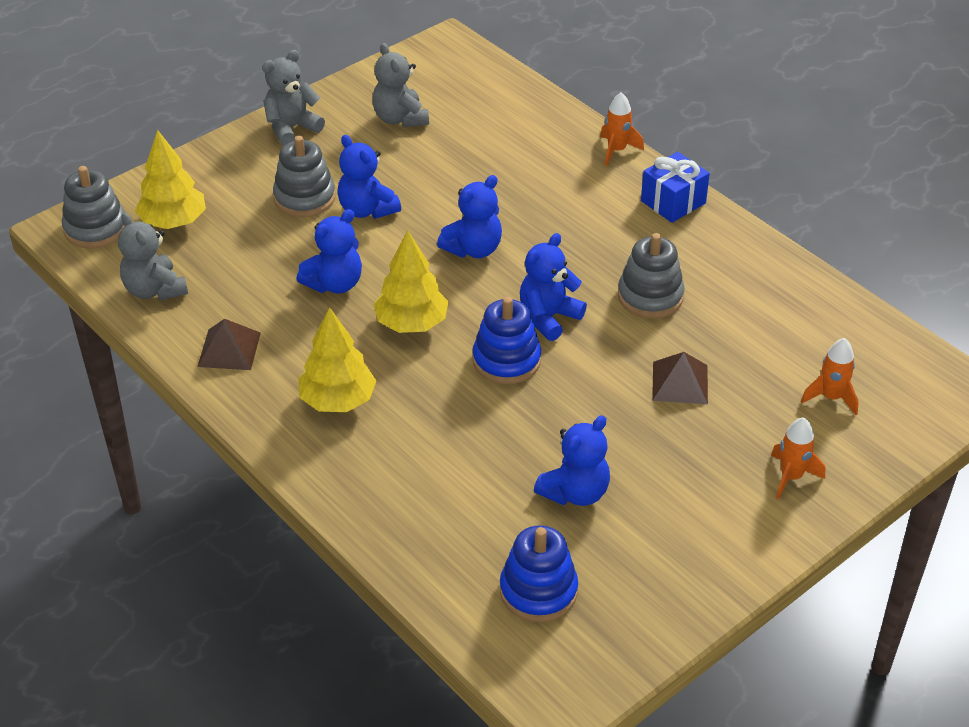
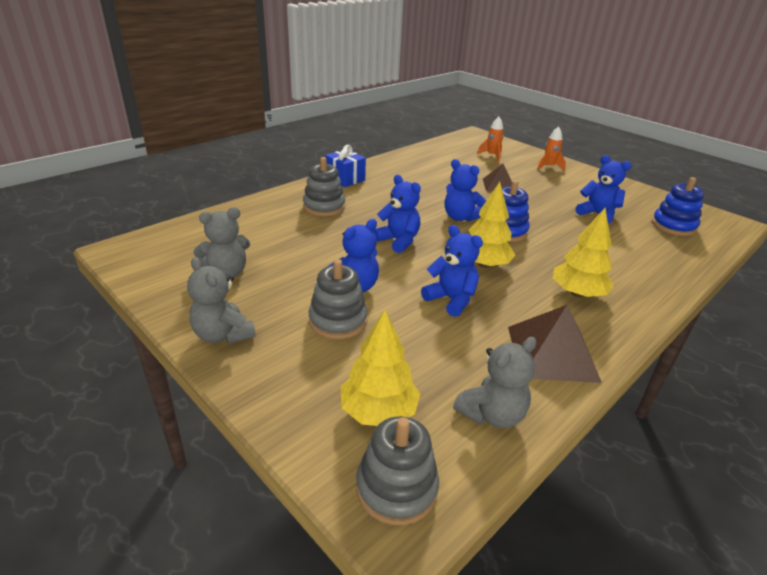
camera: 95 degrees left, 10 degrees down
(229, 349) = (552, 353): brown pyramid -> brown pyramid, size x1.58
(616, 150) = (290, 191): orange rocket -> none
(650, 296) = (432, 189): grey stacking toy -> grey stacking toy (324, 207)

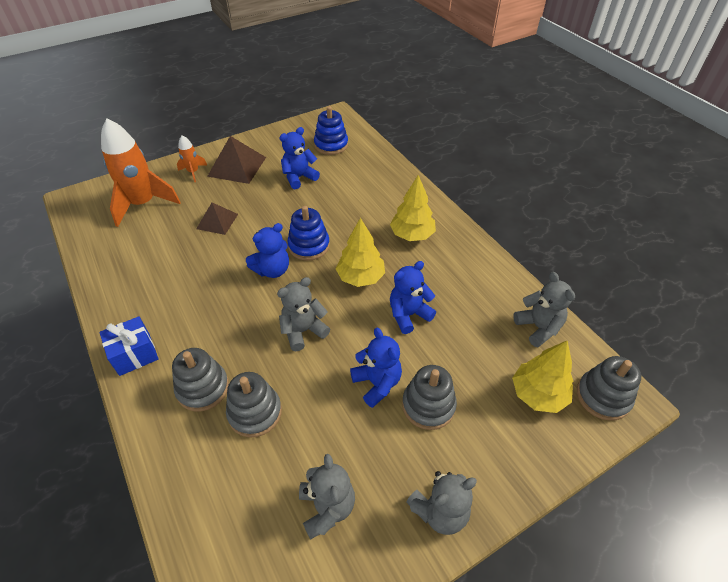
camera: 75 degrees left, 15 degrees up
(308, 230) = (255, 412): none -> grey stacking toy
(398, 241) = (303, 331): blue teddy bear -> grey teddy bear
(492, 156) = (143, 204): orange rocket -> orange rocket, size x2.09
(552, 353) = (479, 274): brown pyramid -> brown pyramid (237, 166)

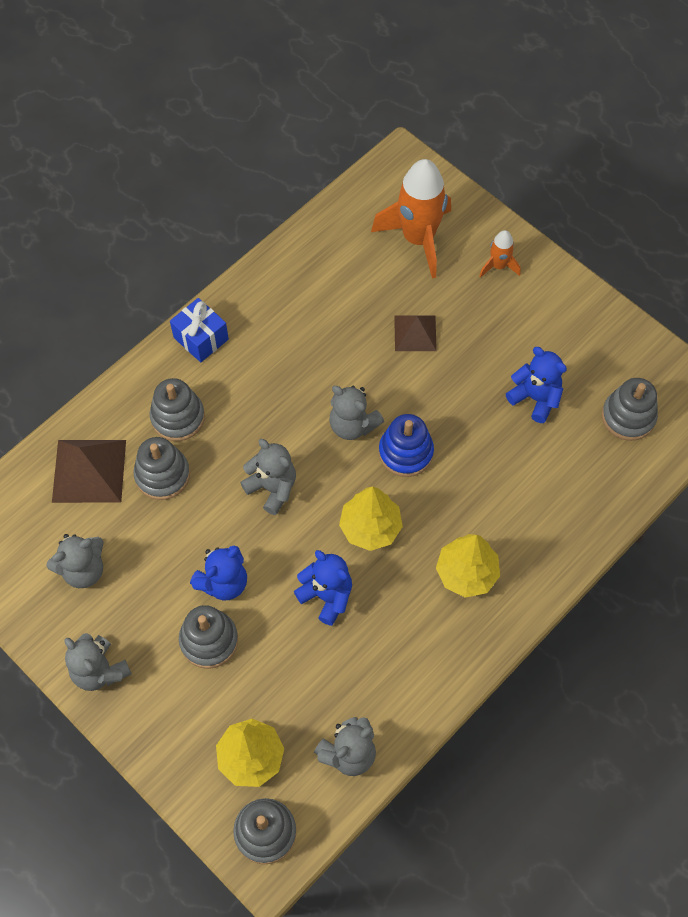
camera: 75 degrees right, 15 degrees up
(237, 166) = (530, 312): brown pyramid -> brown pyramid (89, 470)
(272, 270) = (352, 425): blue teddy bear -> grey teddy bear
(331, 145) = (628, 417): blue stacking toy -> grey stacking toy

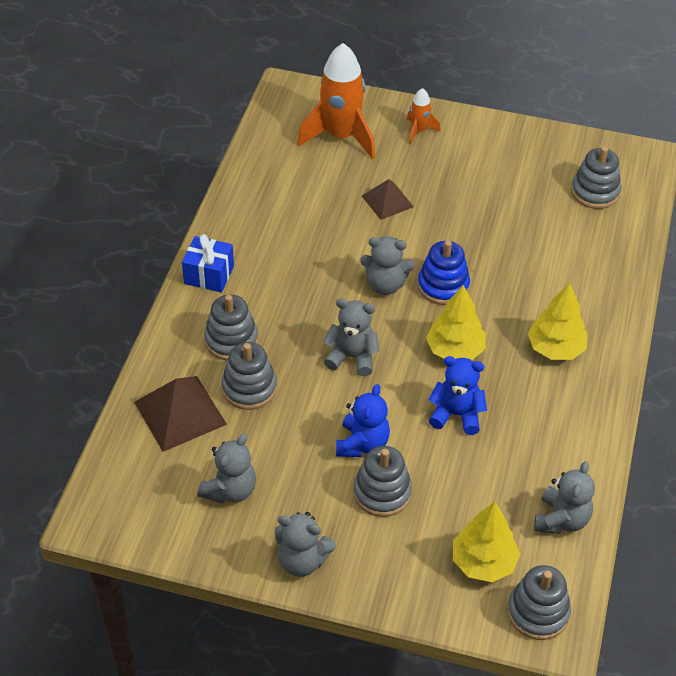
camera: 30 degrees left, 15 degrees down
(535, 398) = (516, 208): blue teddy bear -> none

